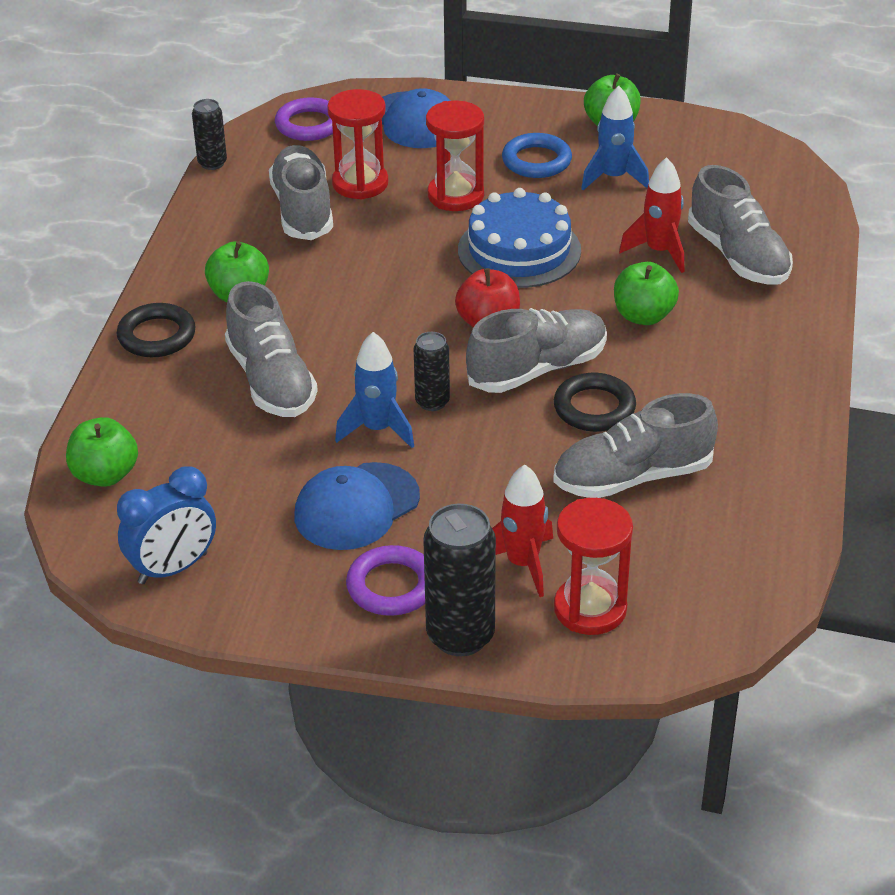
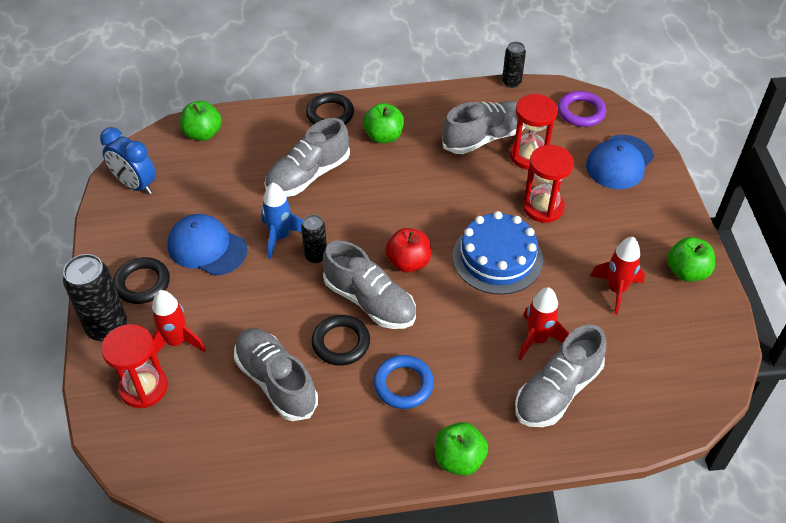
camera: 70 degrees right, 10 degrees up
(391, 586) = (142, 283): purple ring -> black ring
(536, 161) = (611, 240): blue ring -> blue ring (403, 384)
(613, 178) = (616, 290): blue rocket -> red rocket
(643, 316) = (455, 347): green apple -> green apple (459, 459)

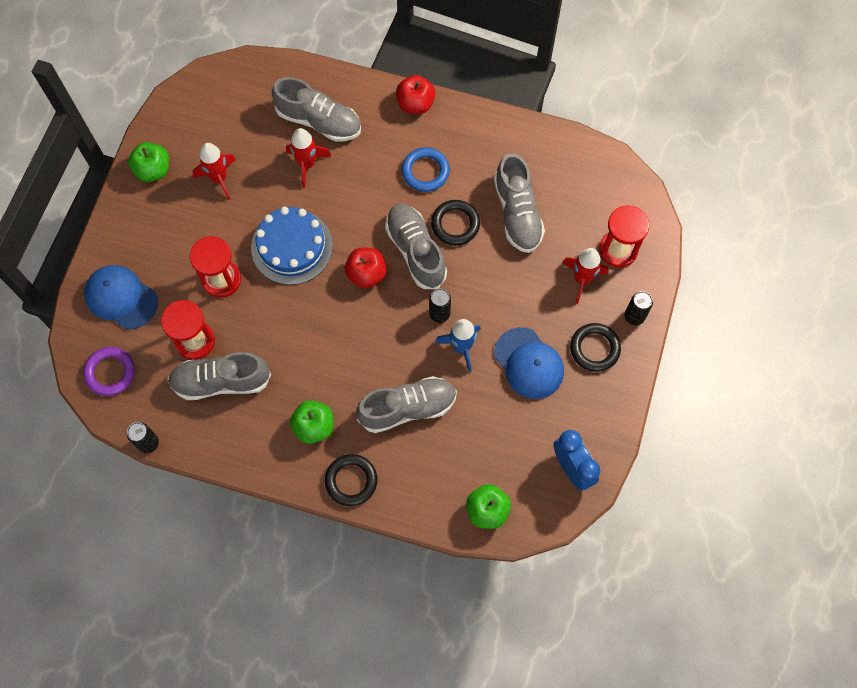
camera: 155 degrees left, 20 degrees up
(107, 327) = (634, 316): black can -> black can, size x0.58
(459, 459) = (415, 104): green apple -> red apple
(557, 391) = (319, 121): grey shoe -> grey shoe turned 45 degrees clockwise
(619, 162) = (121, 297): blue cap -> blue cap turned 120 degrees counterclockwise

